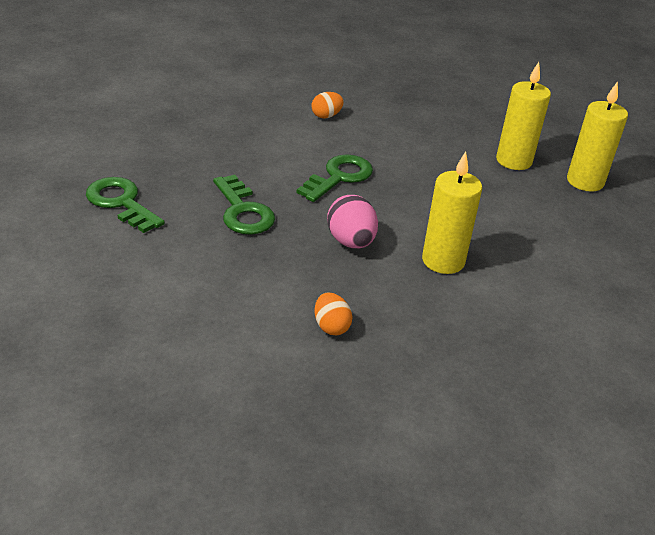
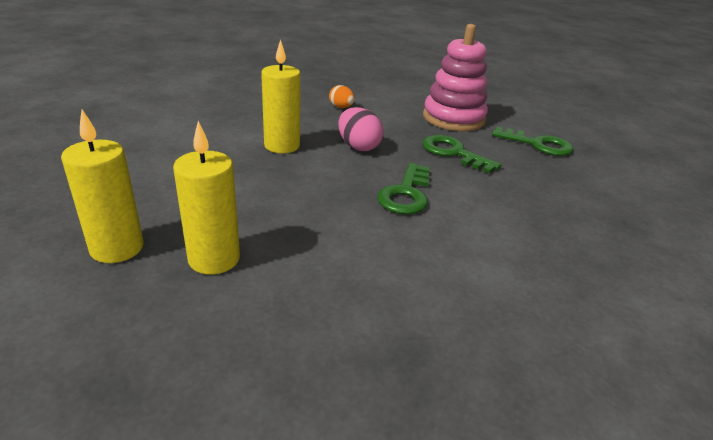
camera: 160 degrees right, 5 degrees down
(176, 268) = (453, 118): none -> pink stacking toy
(326, 116) = (487, 272): orange egg -> none

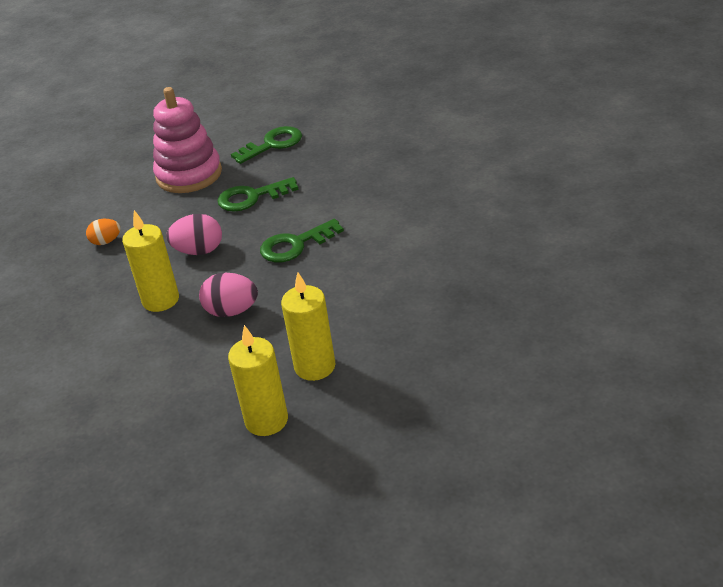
camera: 55 degrees left, 5 degrees up
(283, 184) = (232, 311): none -> pink egg
(406, 194) = (295, 245): green key -> green key turned 105 degrees clockwise

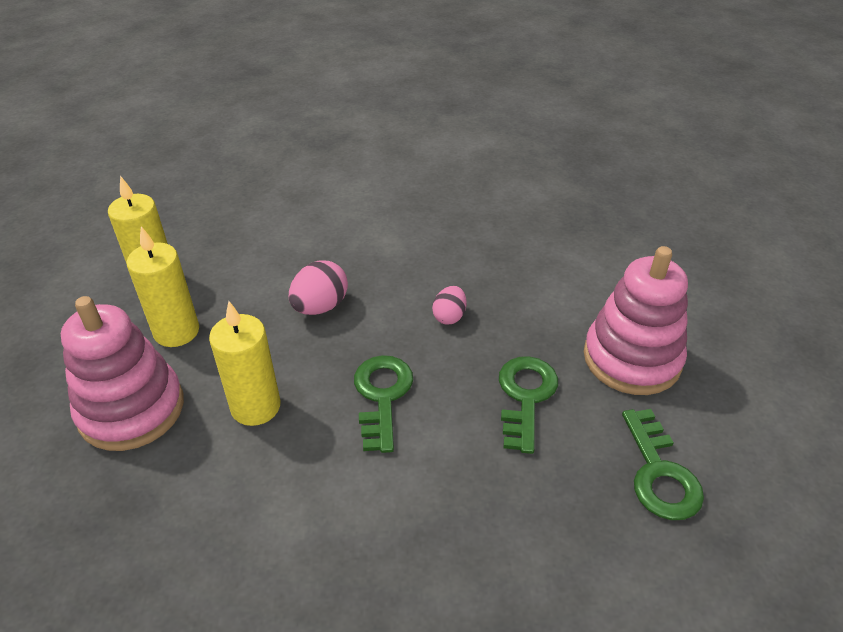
camera: 115 degrees right, 5 degrees up
(106, 241) = (532, 259): orange egg -> none
(160, 300) = (391, 268): yellow candle -> yellow candle (255, 407)
(199, 251) = (449, 316): pink egg -> pink egg, size x0.65
(400, 339) = (131, 409): none -> pink stacking toy

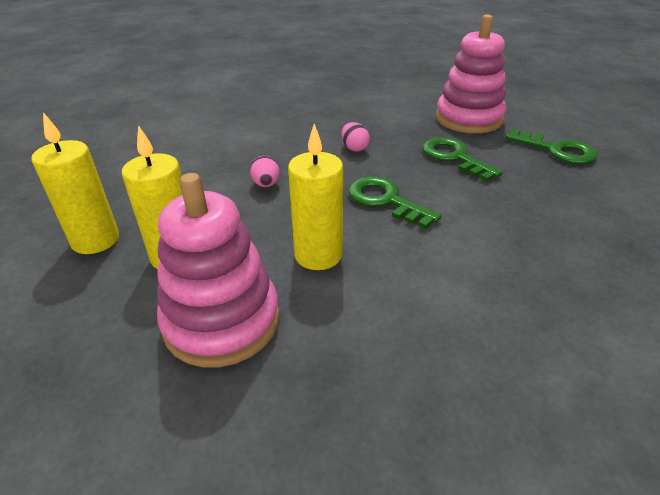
camera: 45 degrees left, 5 degrees down
(320, 306) = (266, 184): pink egg -> pink egg, size x0.65

